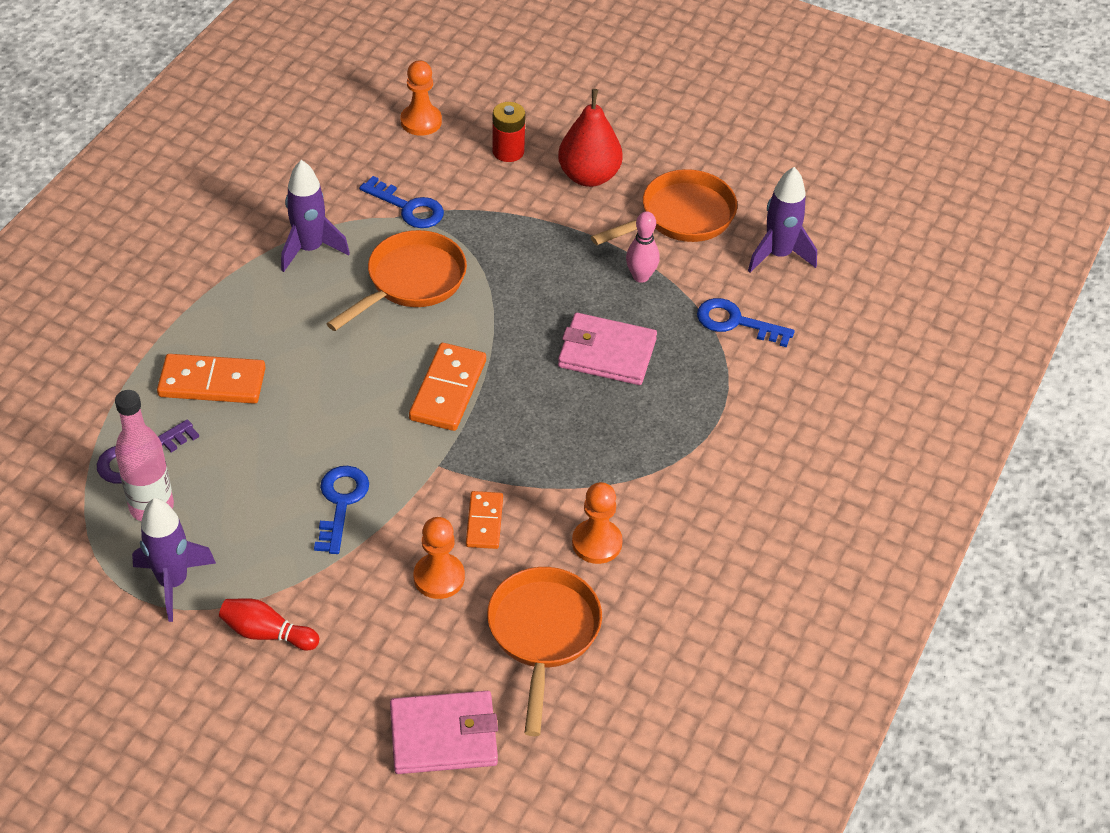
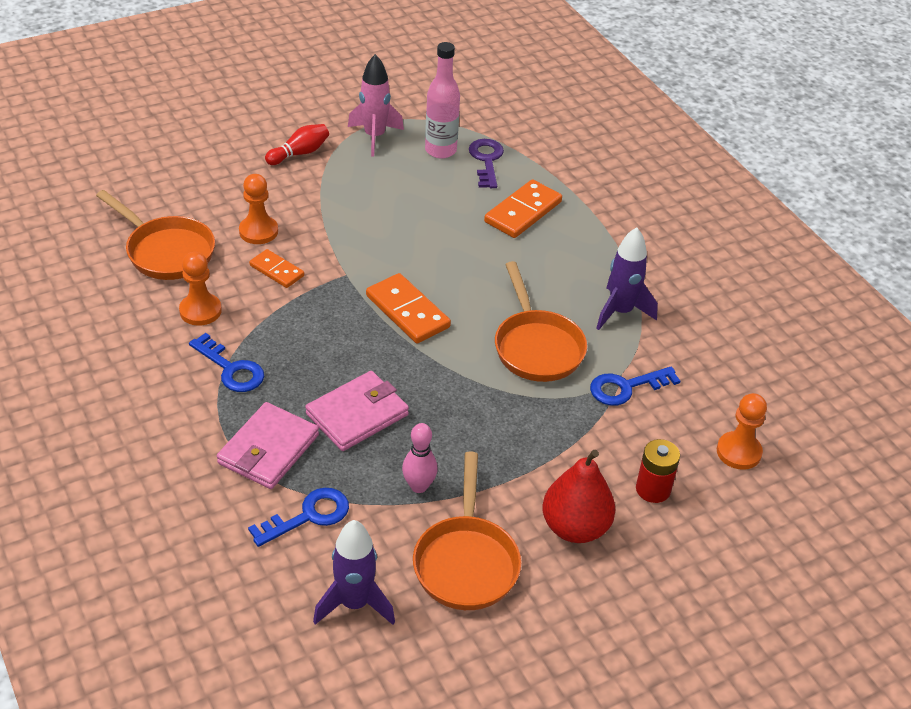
camera: 125 degrees right, 5 degrees down
(173, 582) = (374, 137): purple rocket -> pink rocket
(341, 503) = (362, 220): blue key -> blue key (231, 369)
(443, 736) = (154, 182): pink wallet -> pink wallet (269, 449)

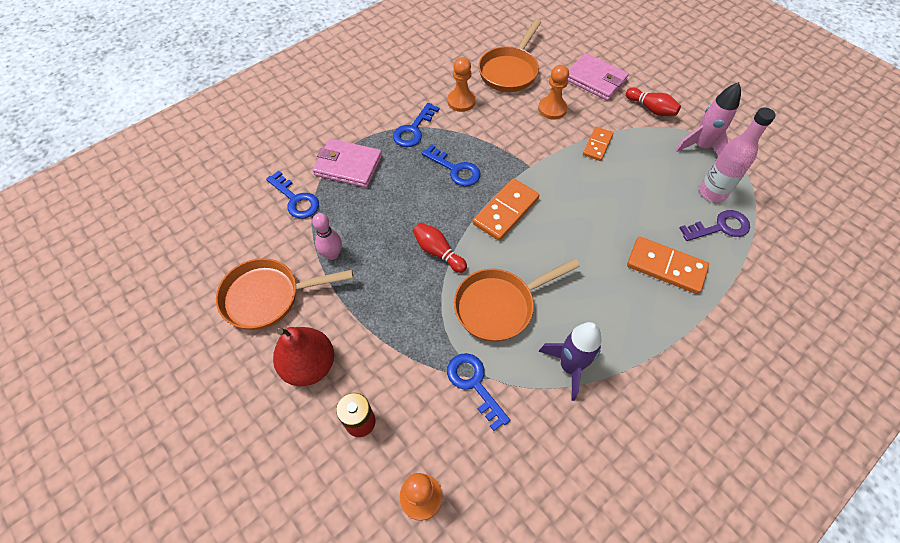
camera: 80 degrees right, 15 degrees up
(276, 271) = (516, 128): orange domino -> orange domino (597, 145)
(322, 342) = (455, 169): none -> blue key
(354, 603) = (227, 240): purple rocket -> none
(357, 414) = (391, 204): pink wallet -> pink wallet (595, 79)
(448, 383) = (438, 252): none -> red bowling pin

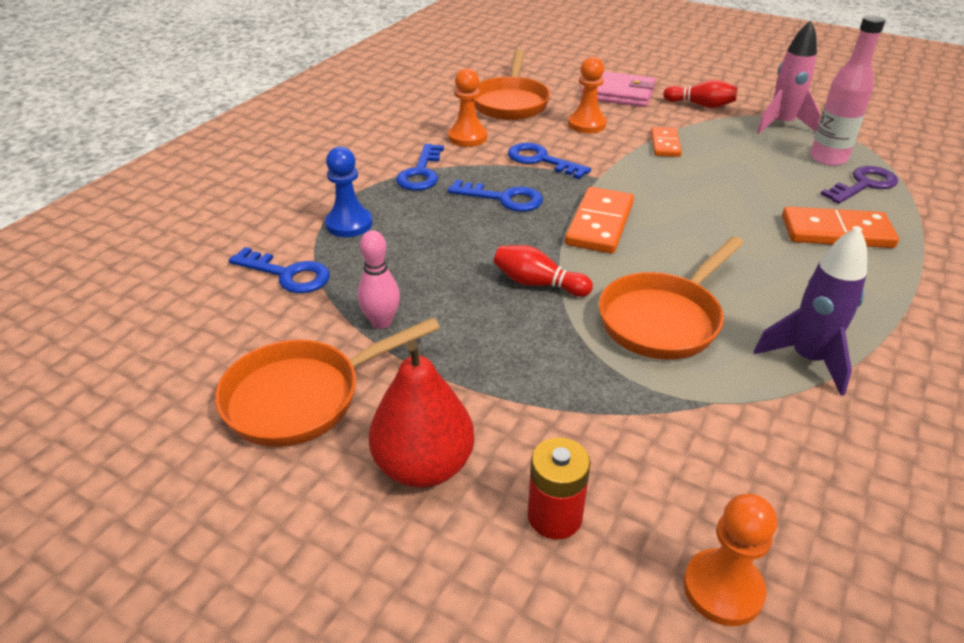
camera: 20 degrees left, 20 degrees down
(348, 166) = (349, 224): pink wallet -> blue pawn
(474, 384) = (695, 416): blue key -> blue key (541, 160)

